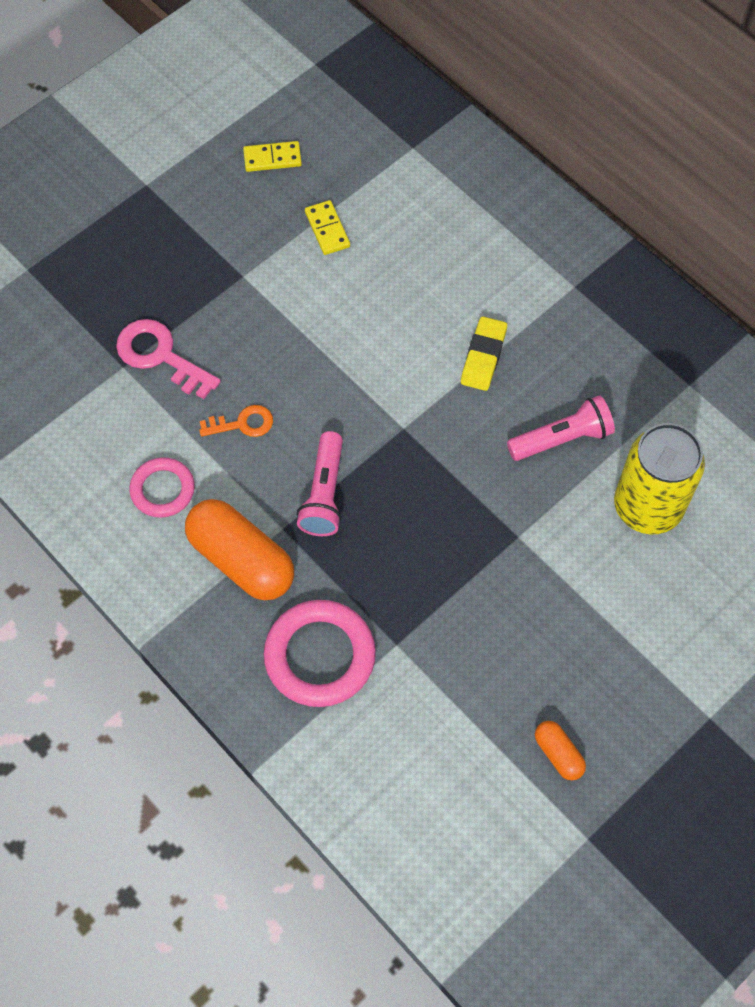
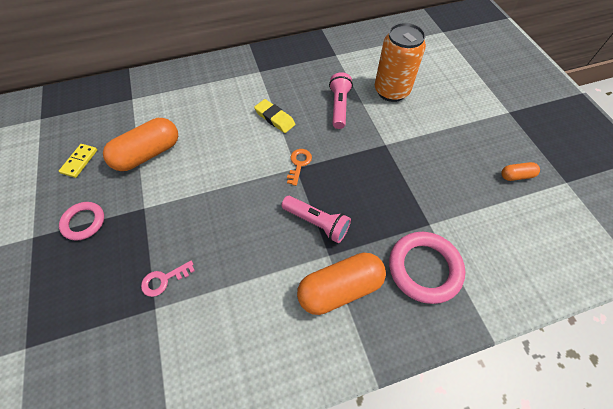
camera: 65 degrees left, 5 degrees down
(160, 356) = (164, 279): pink key -> pink key, size x0.62
(162, 490) = (264, 319): pink ring -> pink ring (84, 222)
(243, 424) = (245, 249): orange key -> orange key (299, 164)
(327, 229) = (148, 154): yellow domino -> orange capsule
(647, 507) = (391, 91): yellow can -> orange can

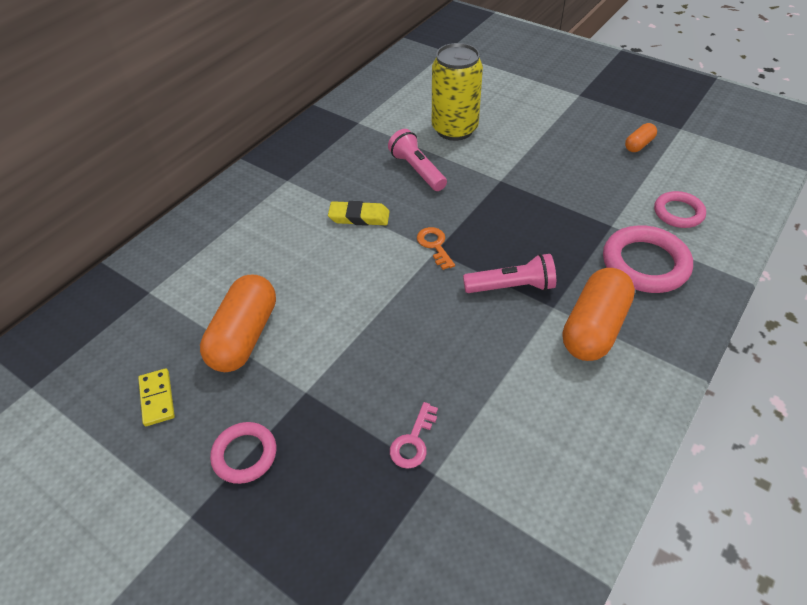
camera: 35 degrees left, 10 degrees down
(391, 91) = (454, 129): orange can -> yellow can
(492, 247) = (678, 213): none -> pink ring

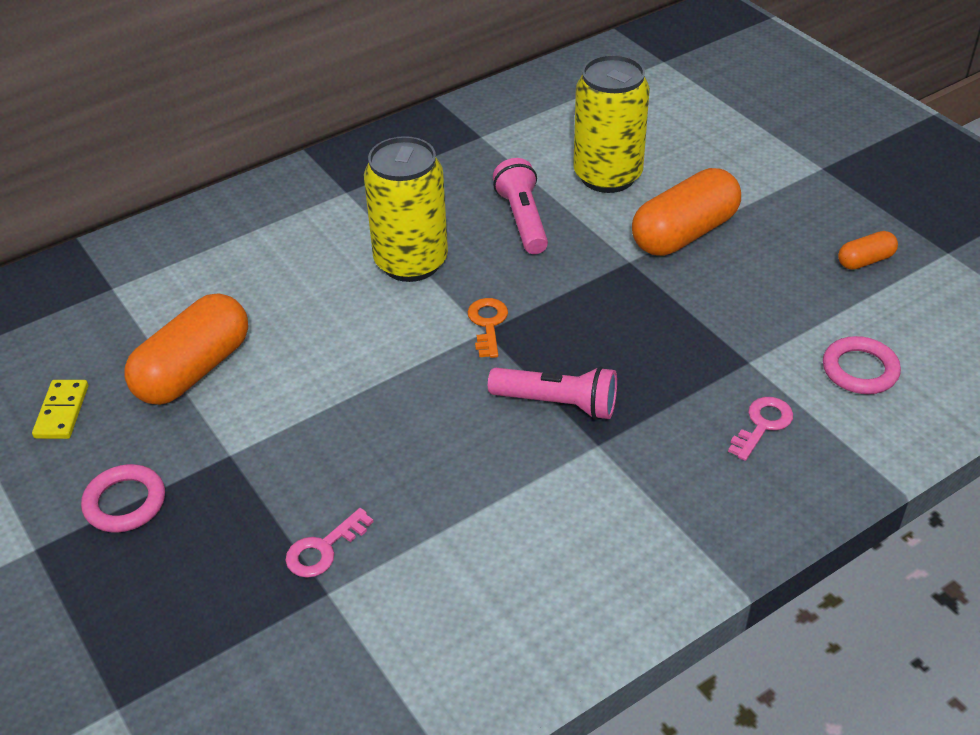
camera: 20 degrees right, 5 degrees down
(359, 217) = (411, 262): yellow eraser -> yellow can
(594, 327) = (636, 485): orange capsule -> orange capsule (684, 233)
(645, 264) = (763, 425): pink ring -> pink key

